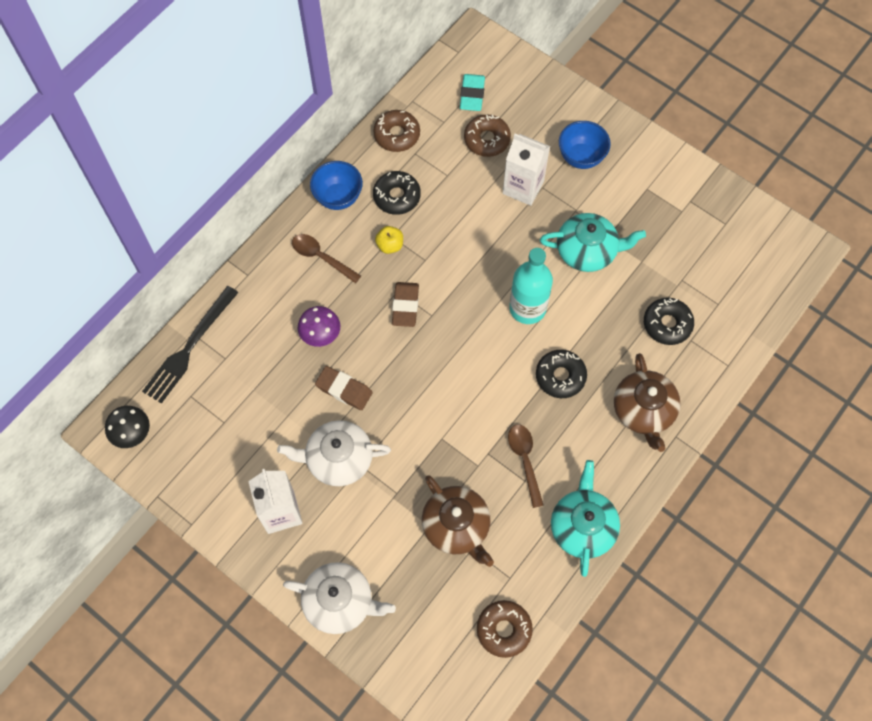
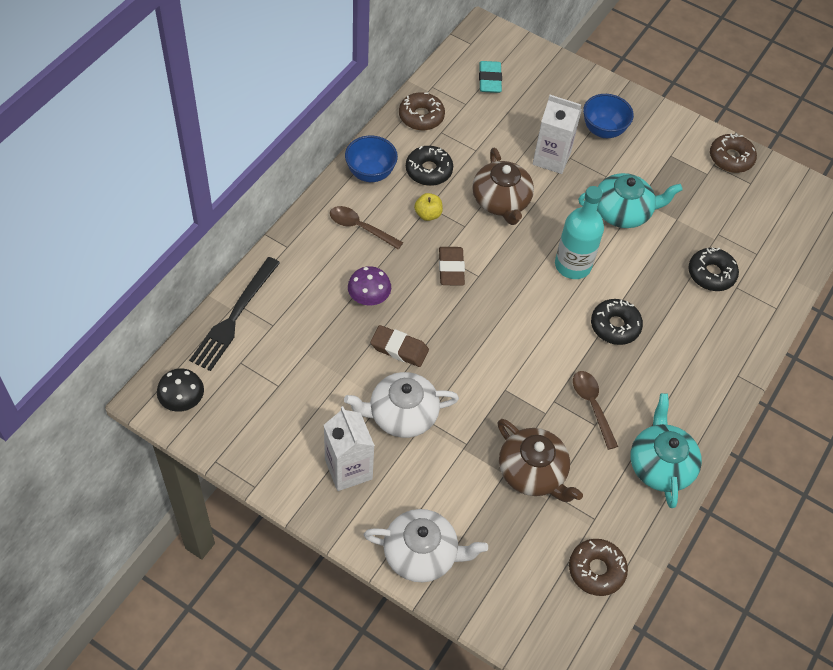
camera: 10 degrees left, 10 degrees down
(487, 140) = (510, 118): brown donut -> brown donut (731, 158)
(643, 411) = (702, 353): brown teapot -> brown teapot (501, 201)

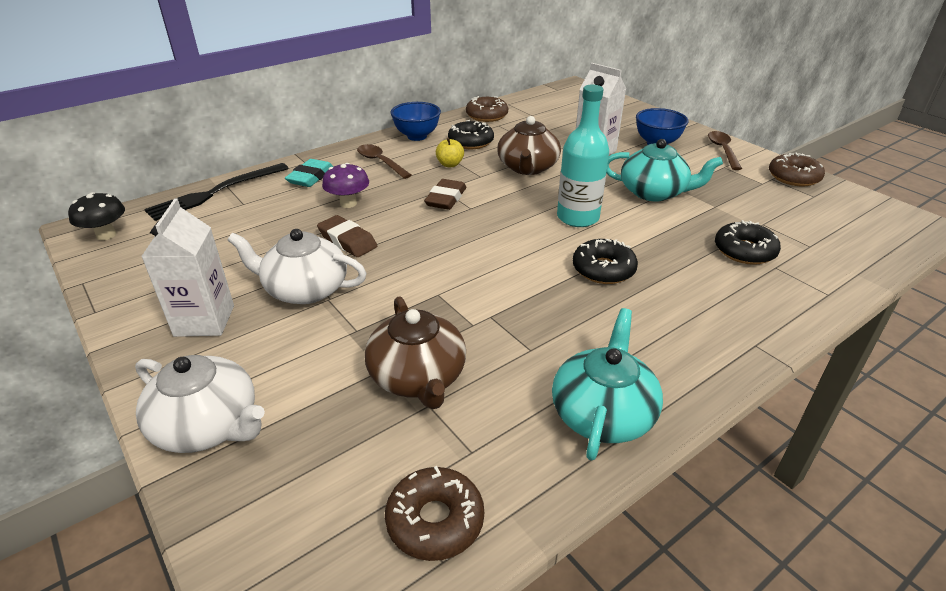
camera: 25 degrees right, 20 degrees down
(490, 80) = (562, 106): turquoise eraser -> turquoise eraser (311, 177)
(592, 406) = (537, 331): brown spoon -> brown spoon (723, 150)

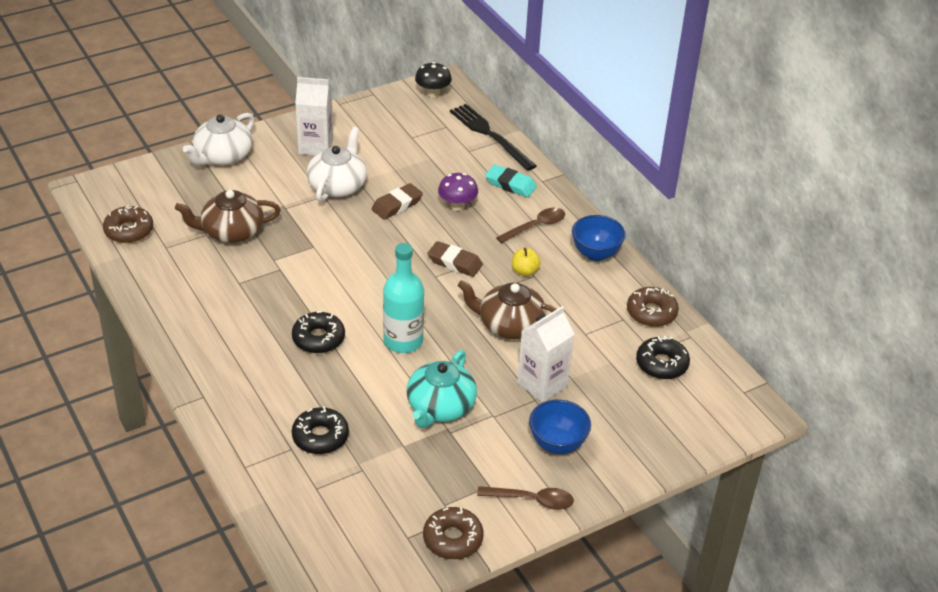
camera: 95 degrees right, 5 degrees up
(471, 142) = (577, 291): black donut -> black donut (661, 364)
(603, 413) = (172, 303): turquoise teapot -> none

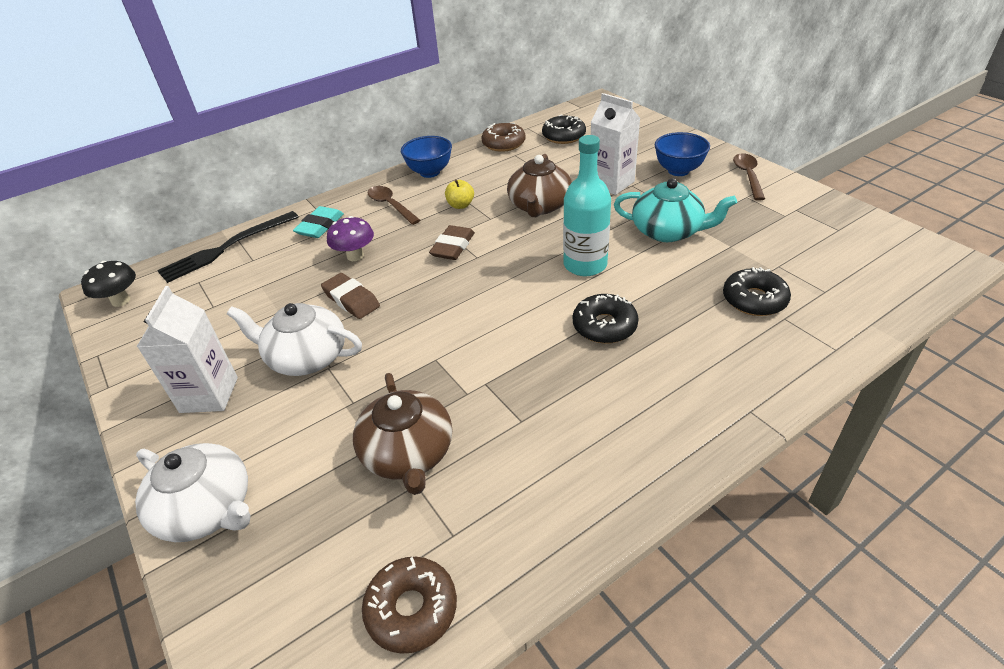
camera: 90 degrees left, 0 degrees up
(452, 539) = (820, 207): brown donut -> none

